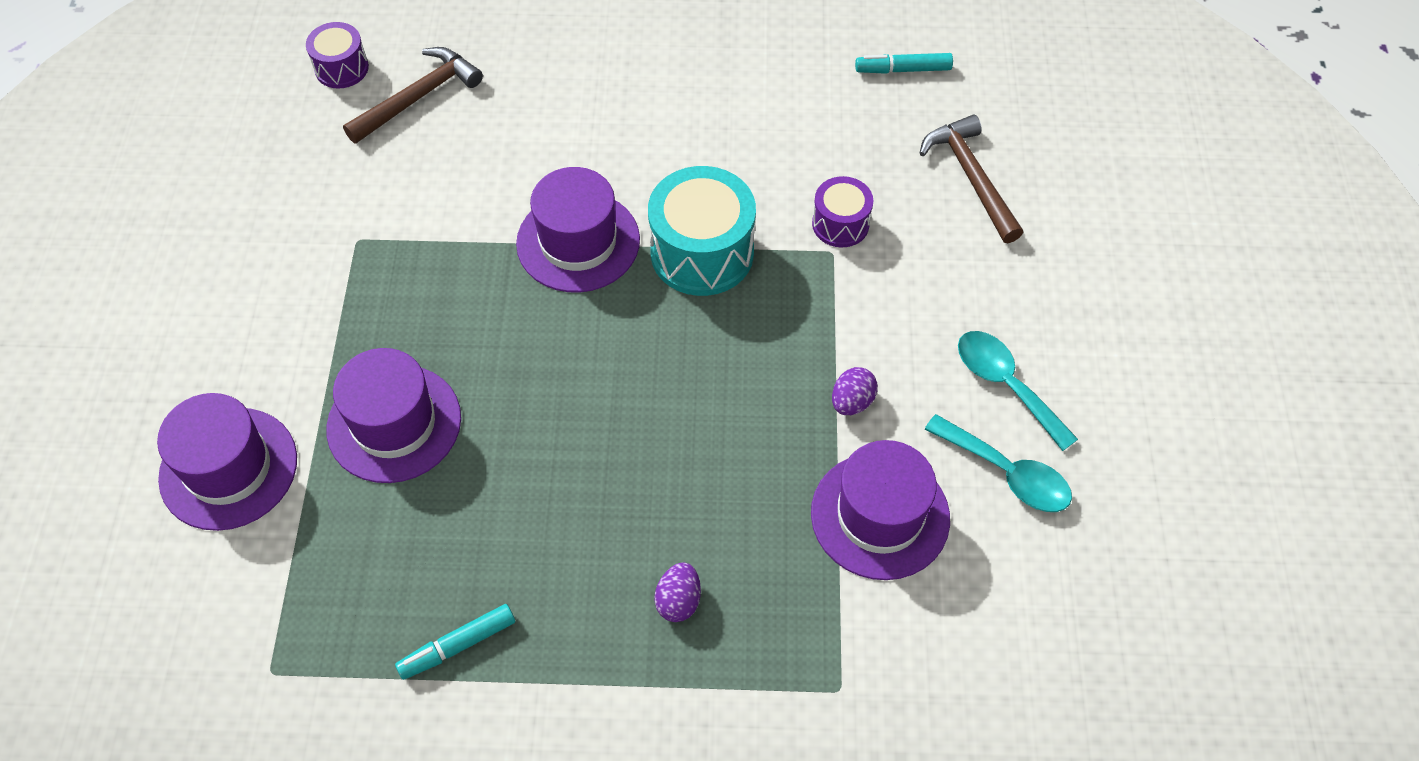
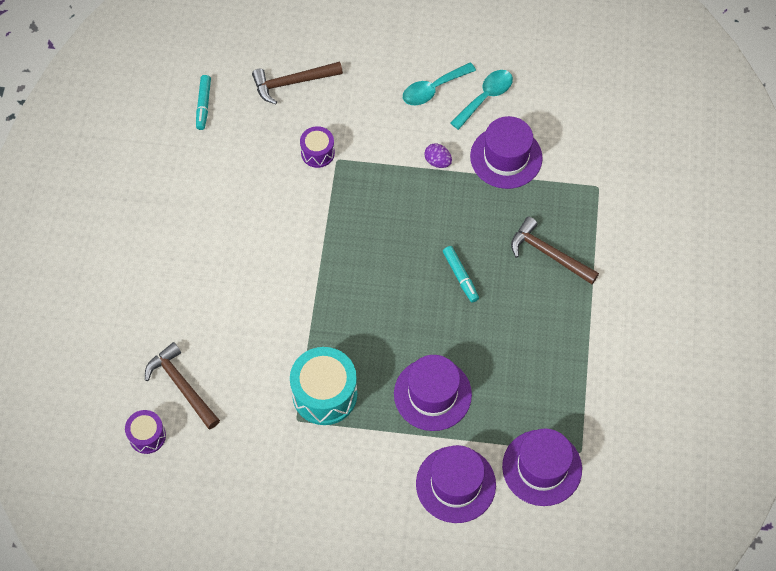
camera: 85 degrees left, 5 degrees up
(458, 646) = (569, 359): turquoise marker -> turquoise marker (460, 276)
(578, 242) = (314, 293): purple hat -> purple hat (542, 467)
(678, 601) = (548, 254): purple egg -> brown hammer
(702, 252) = (330, 226): turquoise drum -> turquoise drum (324, 394)

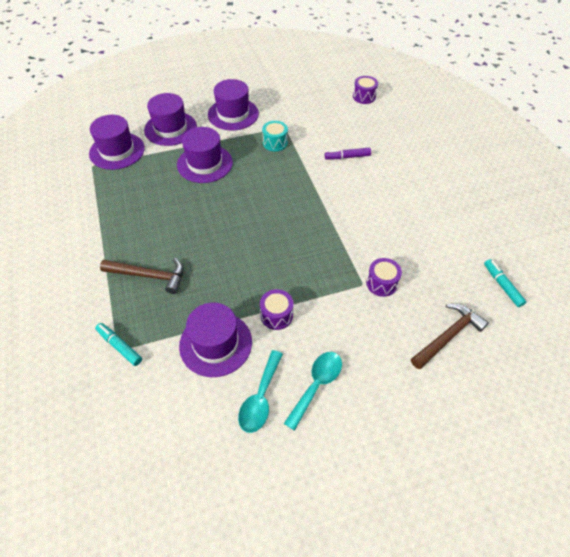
camera: 155 degrees right, 10 degrees down
(182, 385) = (364, 121): brown hammer -> none
(246, 330) = (347, 157): none -> purple marker
(324, 394) = (275, 143): turquoise drum -> turquoise drum, size x0.56
(355, 478) = (233, 114): none -> purple hat
(437, 161) = (276, 315): purple egg -> purple drum
(460, 276) = (216, 235): turquoise marker -> turquoise marker (119, 346)

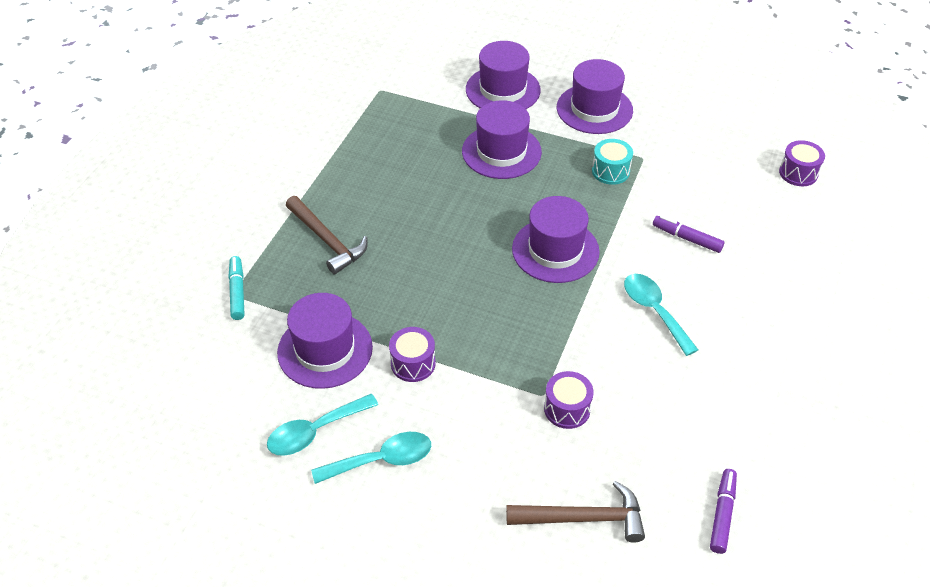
camera: 40 degrees right, 5 degrees down
(117, 151) = (420, 86): purple hat -> purple hat (555, 250)
(370, 203) = (654, 311): none -> turquoise spoon
(502, 285) = (722, 514): turquoise marker -> purple marker

